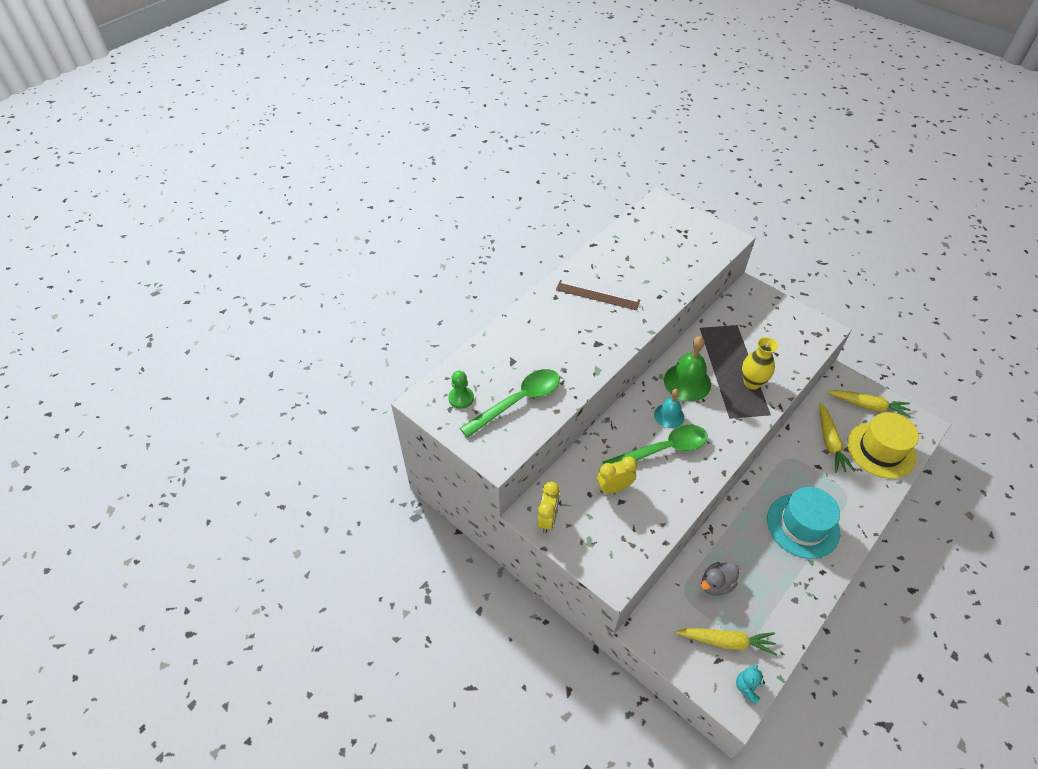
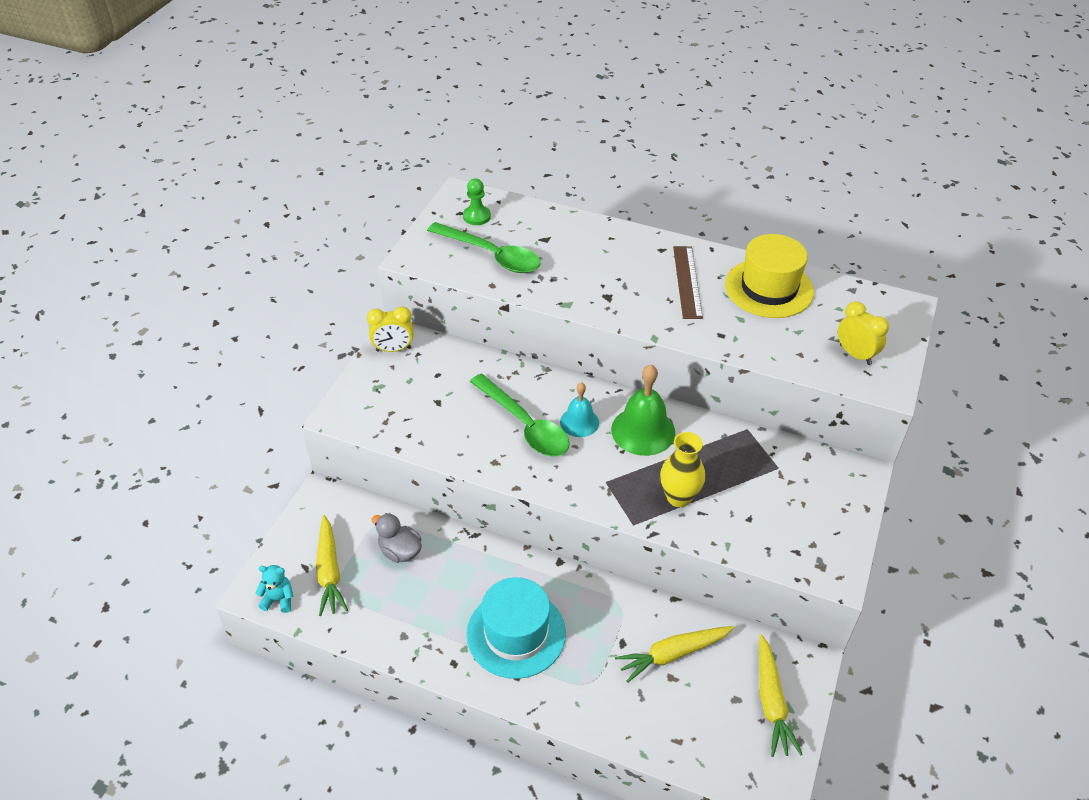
camera: 70 degrees right, 5 degrees down
(614, 488) = (453, 393): yellow clock -> yellow clock (855, 354)
(881, 450) = (691, 724): yellow hat -> yellow hat (769, 288)

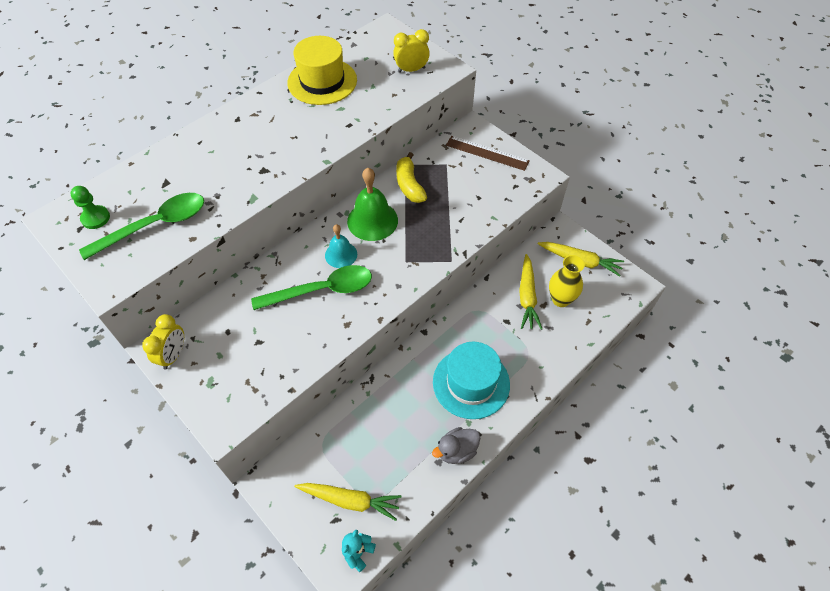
camera: 65 degrees left, 10 degrees up
(400, 551) = (359, 438): grey duck -> grey duck (456, 451)
(679, 497) = (442, 226): yellow vase -> yellow vase (560, 299)
(687, 282) = (283, 119): brown ruler -> brown ruler (487, 153)
(718, 444) = (409, 185): none -> yellow banana

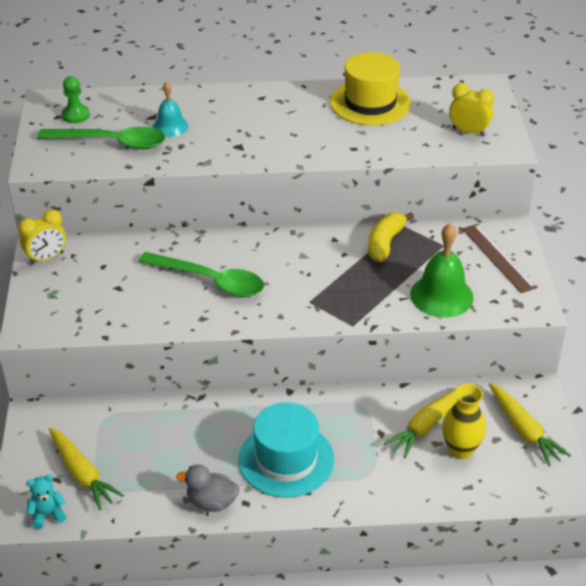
camera: 40 degrees right, 15 degrees down
(341, 254) = (257, 263): turquoise bell -> turquoise bell (170, 126)
(372, 220) = (316, 253): green bell -> green bell (441, 295)

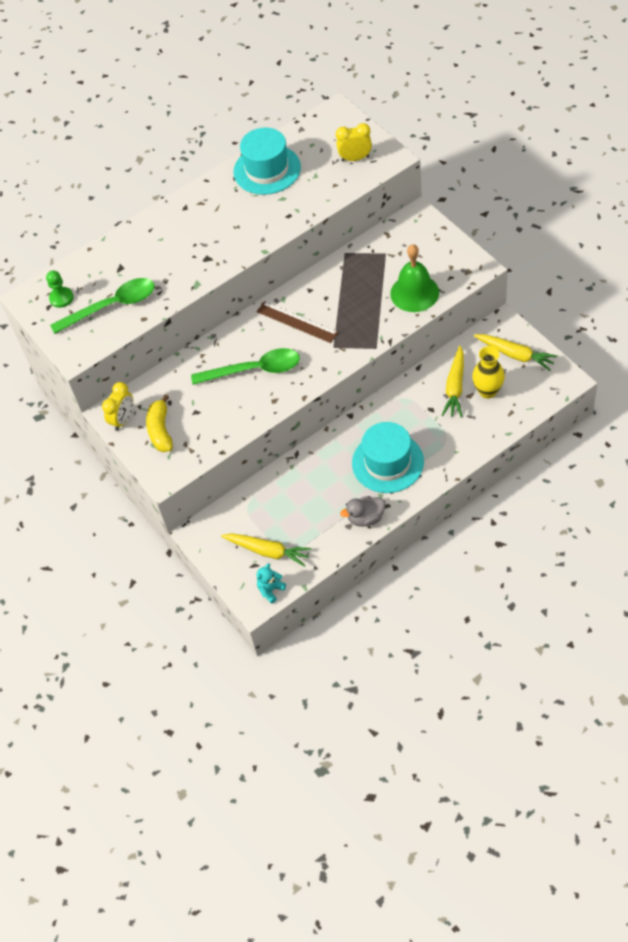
camera: 25 degrees left, 15 degrees up
(170, 126) = (142, 269): turquoise bell -> none
(370, 103) = (267, 170): yellow hat -> turquoise hat
(385, 243) = (346, 273): yellow banana -> yellow banana (161, 430)
(498, 257) = (428, 242): brown ruler -> brown ruler (297, 322)

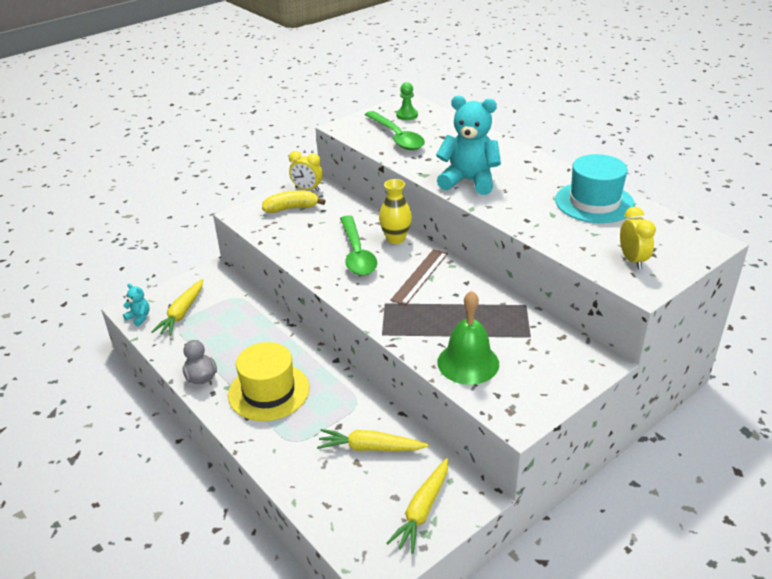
camera: 80 degrees right, 20 degrees down
(215, 251) = (469, 181): none -> turquoise teddy bear
(387, 462) = (269, 391): turquoise hat -> yellow hat
(488, 391) = (362, 480): yellow vase -> yellow vase (396, 239)

